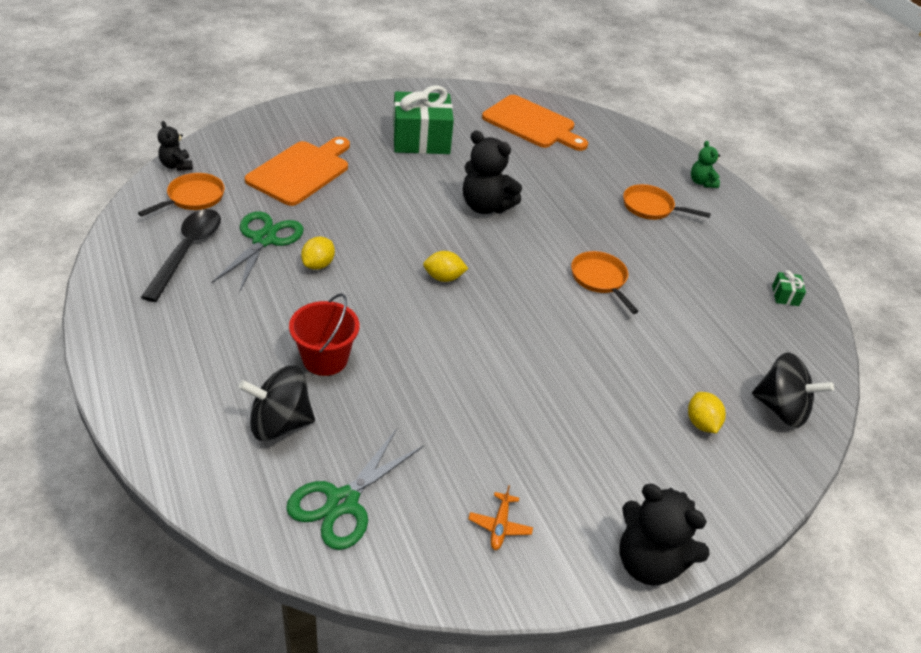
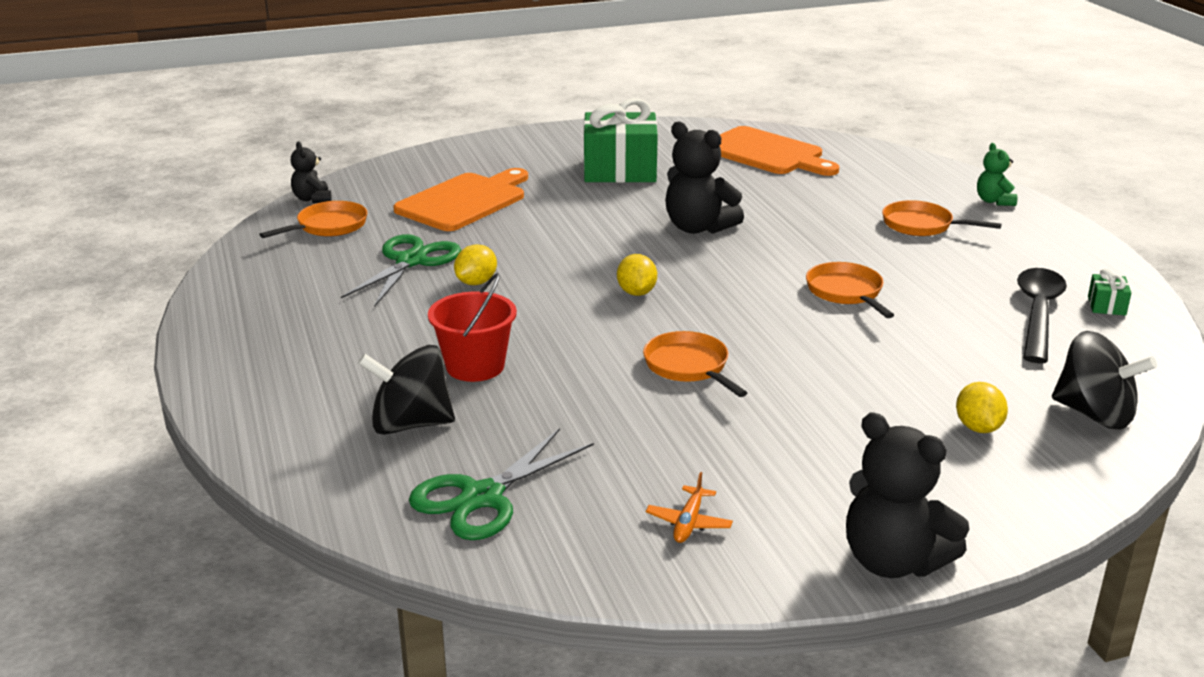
camera: 10 degrees right, 15 degrees down
(187, 251) = (315, 272): black spoon -> black spoon (1038, 313)
(443, 278) = (636, 293): yellow lemon -> yellow lemon turned 75 degrees clockwise
(489, 359) = (689, 367): none -> orange pan

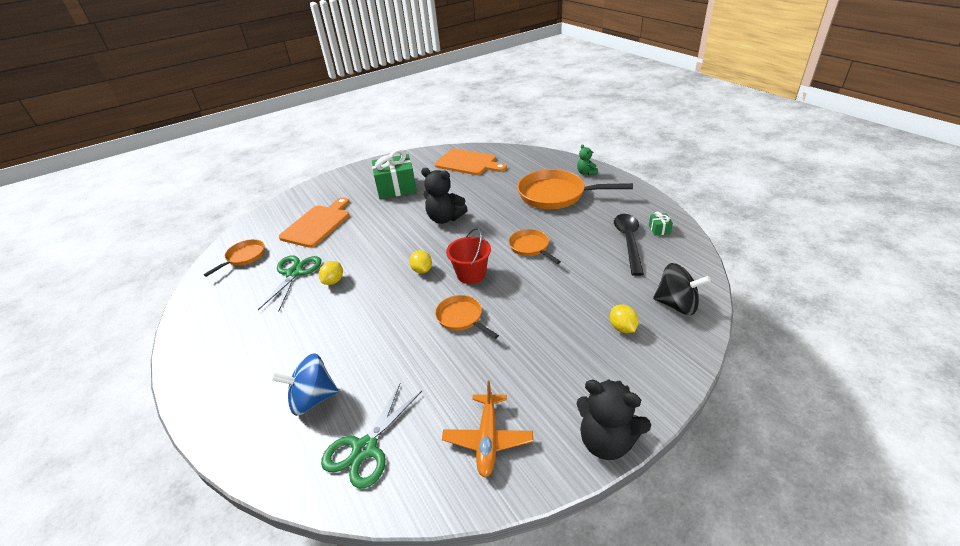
camera: 10 degrees left, 10 degrees up
(312, 199) = (232, 239): black teddy bear -> none
(410, 424) = (313, 399): black spinning top -> blue spinning top
(475, 366) = (343, 344): red bucket -> red bucket (471, 274)
(689, 523) = (488, 439): orange plane -> orange plane, size x1.79
(921, 225) = (556, 195): orange pan -> orange pan, size x1.88

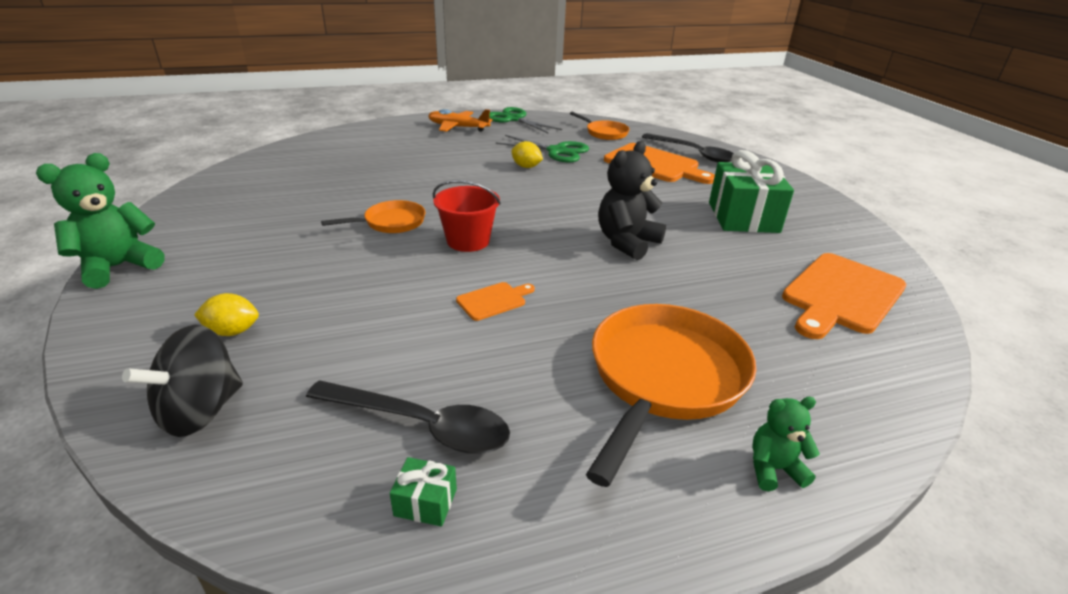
camera: 100 degrees right, 5 degrees down
(292, 212) = (693, 153): none -> black spoon
(313, 399) = (366, 153): blue spinning top -> none
(365, 448) = (288, 166): green scissors -> green scissors (514, 119)
(422, 270) = (505, 212): yellow lemon -> none
(488, 439) = (219, 211): orange plane -> orange plane (458, 127)
(530, 247) = (494, 300): orange pan -> orange cutting board
(607, 441) = (118, 267): black teddy bear -> green teddy bear

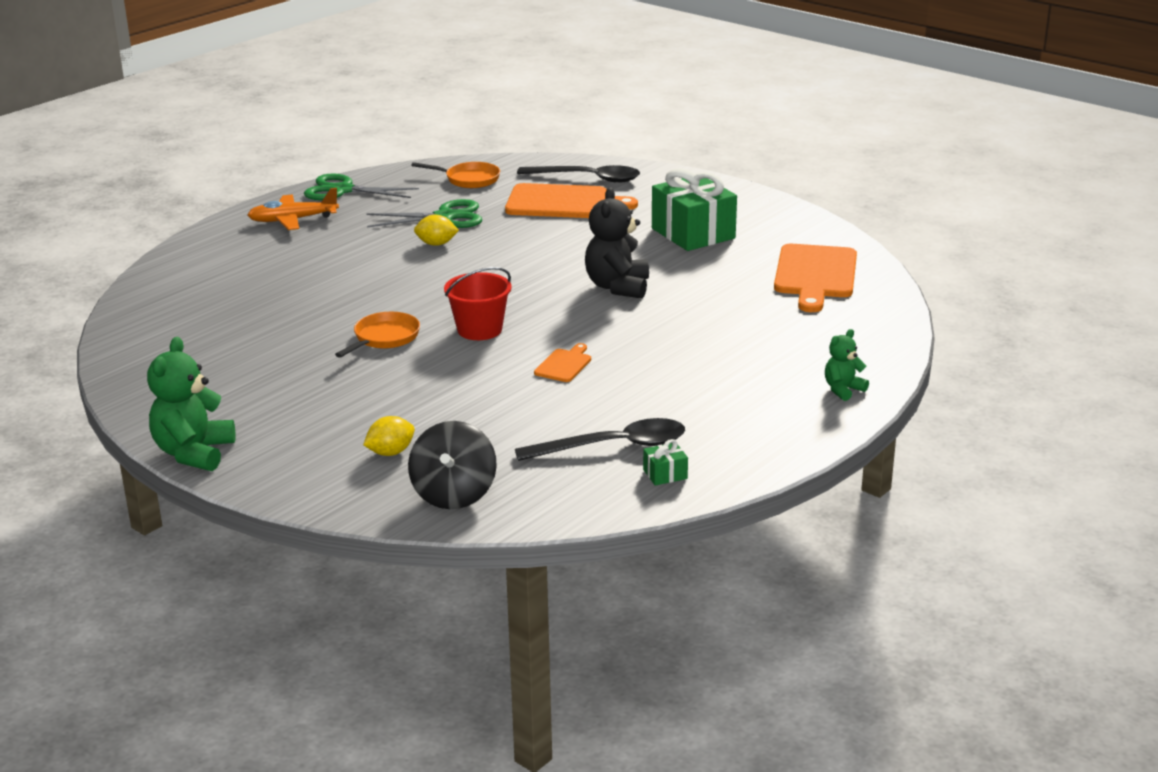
camera: 30 degrees left, 5 degrees down
(664, 378) = (739, 368): orange pan -> none

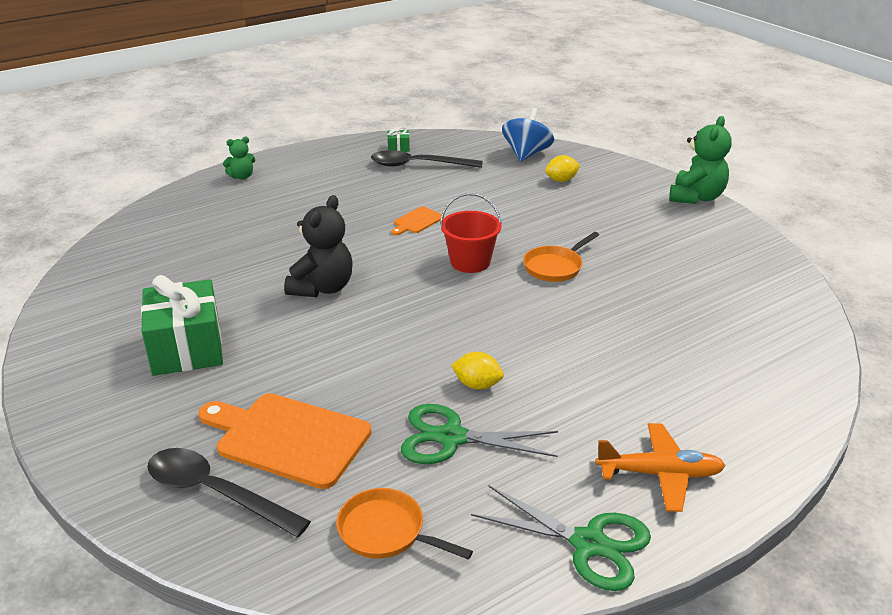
camera: 165 degrees left, 5 degrees up
(454, 494) = (526, 154): black spinning top -> blue spinning top
(815, 275) = (137, 272): orange cutting board -> none

